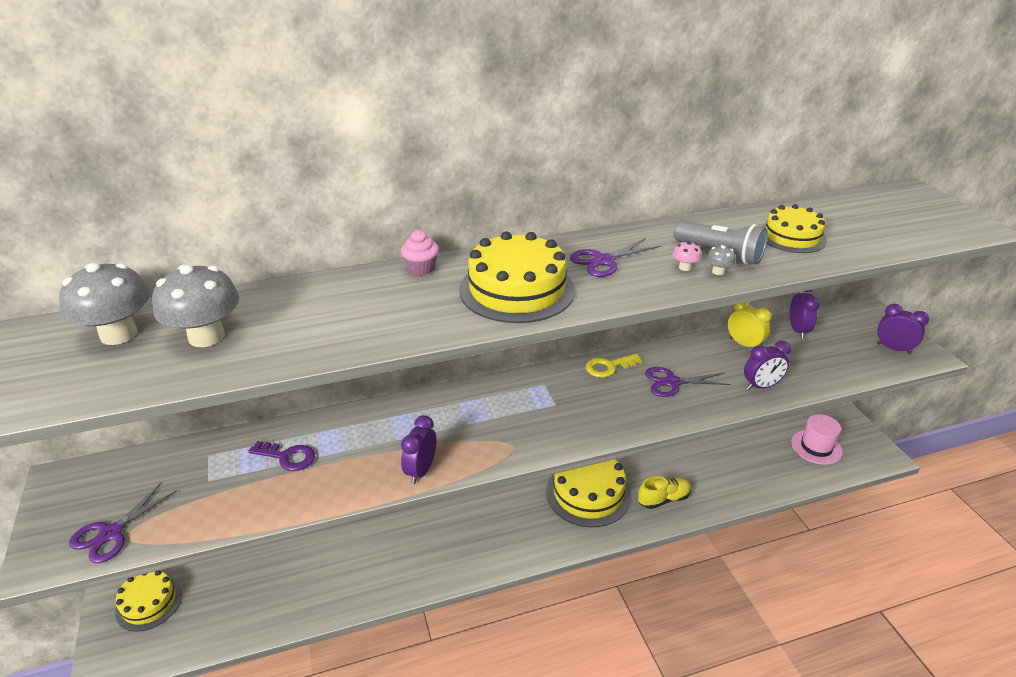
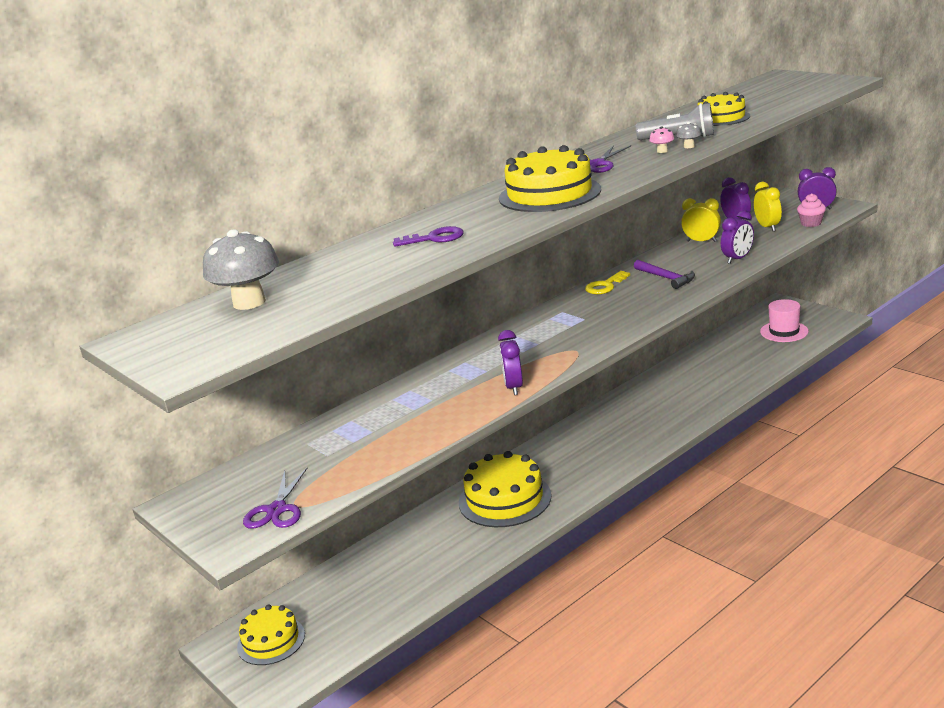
camera: 20 degrees left, 10 degrees down
(206, 336) = (331, 281): grey mushroom -> none
(287, 457) = (384, 419): purple key -> purple key (434, 238)
(421, 268) = (455, 206): pink cupcake -> pink cupcake (811, 223)
(588, 493) = (620, 423): yellow cake -> yellow cake (504, 499)
(663, 499) = (687, 405): yellow shoe -> none
(672, 382) = (666, 278): purple scissors -> purple hammer
(824, 352) = (767, 227): none -> yellow clock

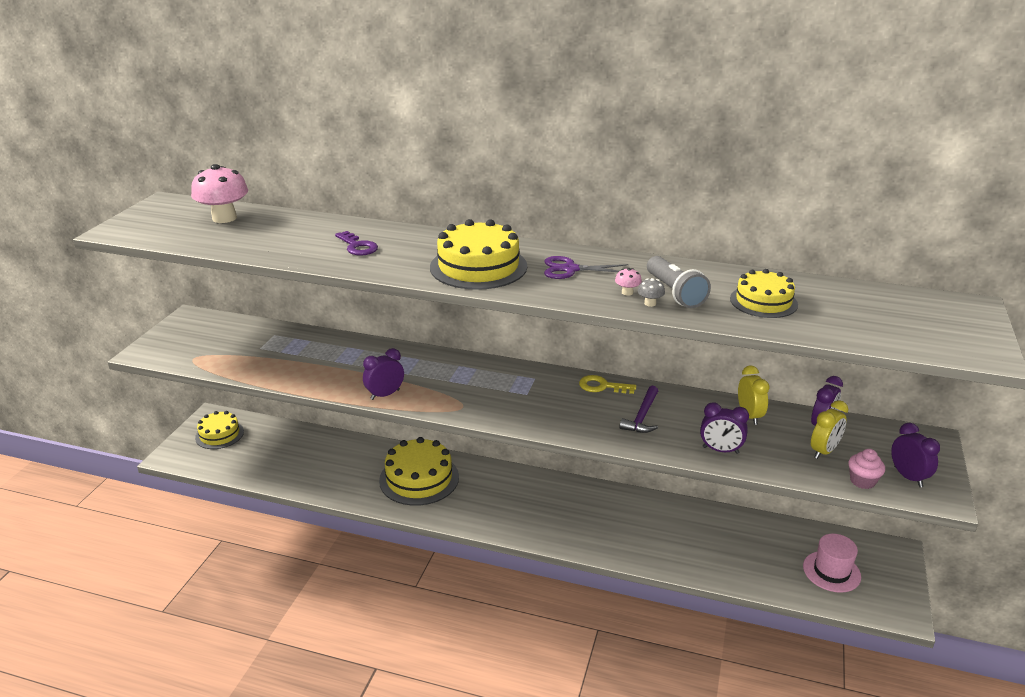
camera: 55 degrees right, 5 degrees up
(249, 302) = (224, 218): grey mushroom -> pink mushroom
(277, 510) = (186, 353): purple scissors -> none

